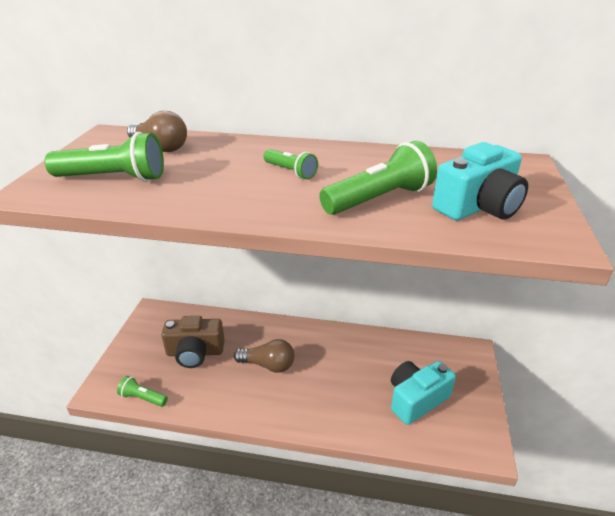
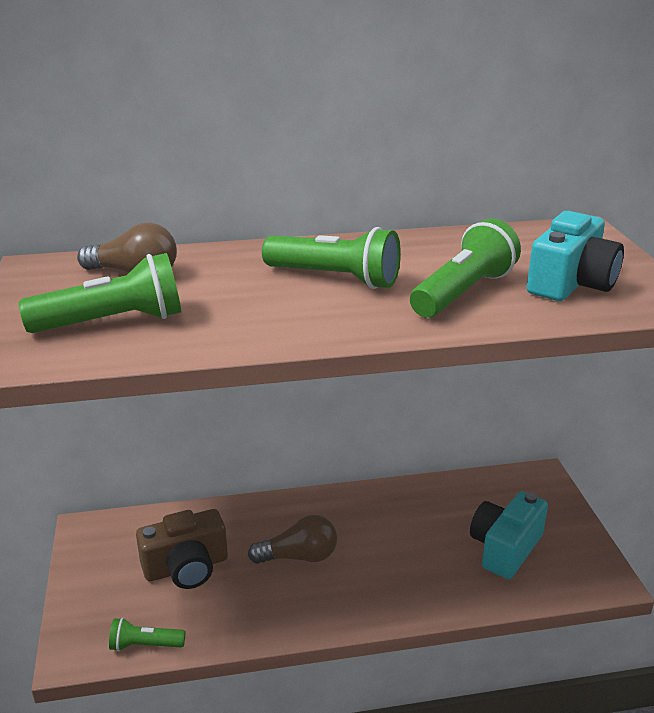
camera: 20 degrees left, 5 degrees down
(290, 172) = (335, 278): green flashlight -> green flashlight, size x1.75

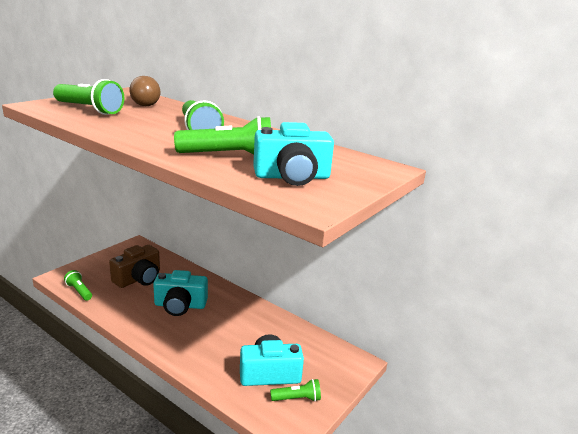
camera: 45 degrees right, 5 degrees down
(186, 567) = (138, 278): brown camera -> brown camera turned 75 degrees counterclockwise
(299, 556) = (180, 305): brown light bulb -> turquoise camera
(562, 549) = (297, 398): none -> green flashlight

